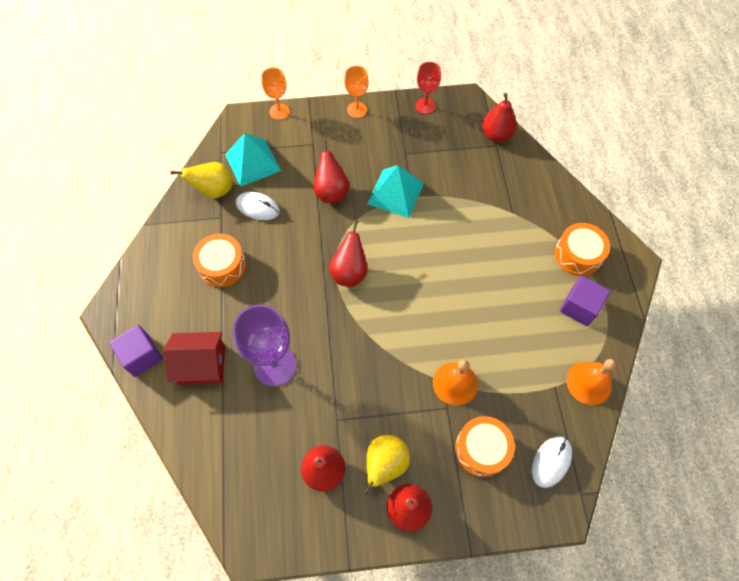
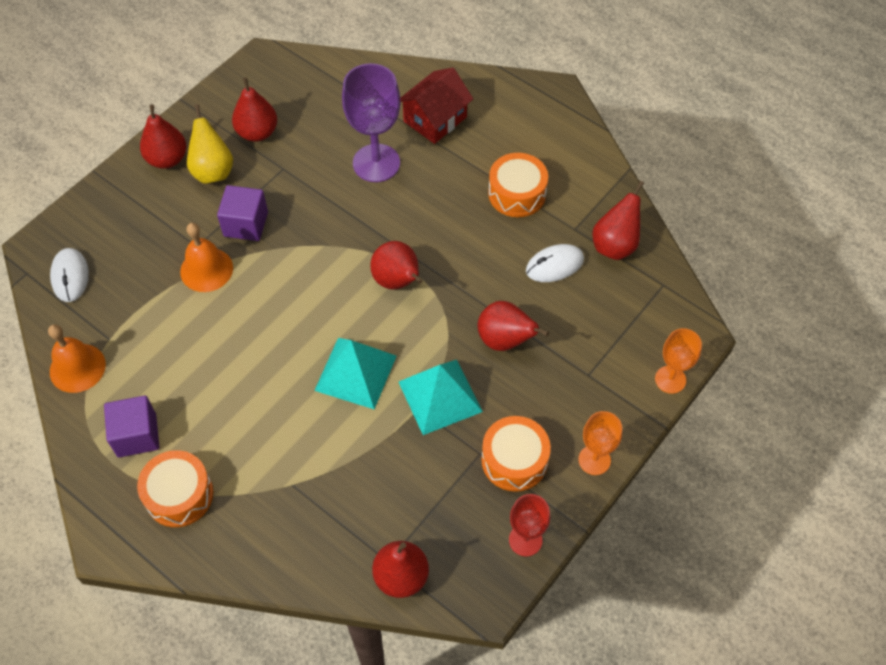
camera: 135 degrees right, 5 degrees down
(142, 356) = (488, 89): purple cube -> purple cube (246, 224)
(214, 190) = (615, 245): yellow pear -> red pear
(253, 162) = (619, 302): turquoise pyramid -> turquoise pyramid (355, 372)
(481, 449) = (140, 240): orange drum -> orange drum (514, 460)

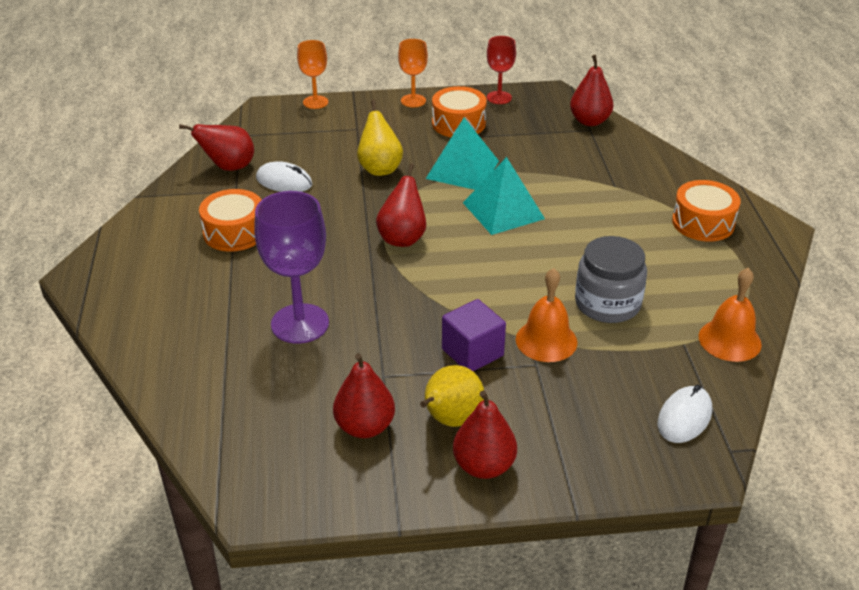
camera: 135 degrees left, 20 degrees down
(137, 435) = (709, 269): purple cube -> none
(190, 335) = (607, 303): none -> grey jar
(435, 119) = (200, 323): red house -> none
(505, 340) = (380, 169): red pear -> yellow pear

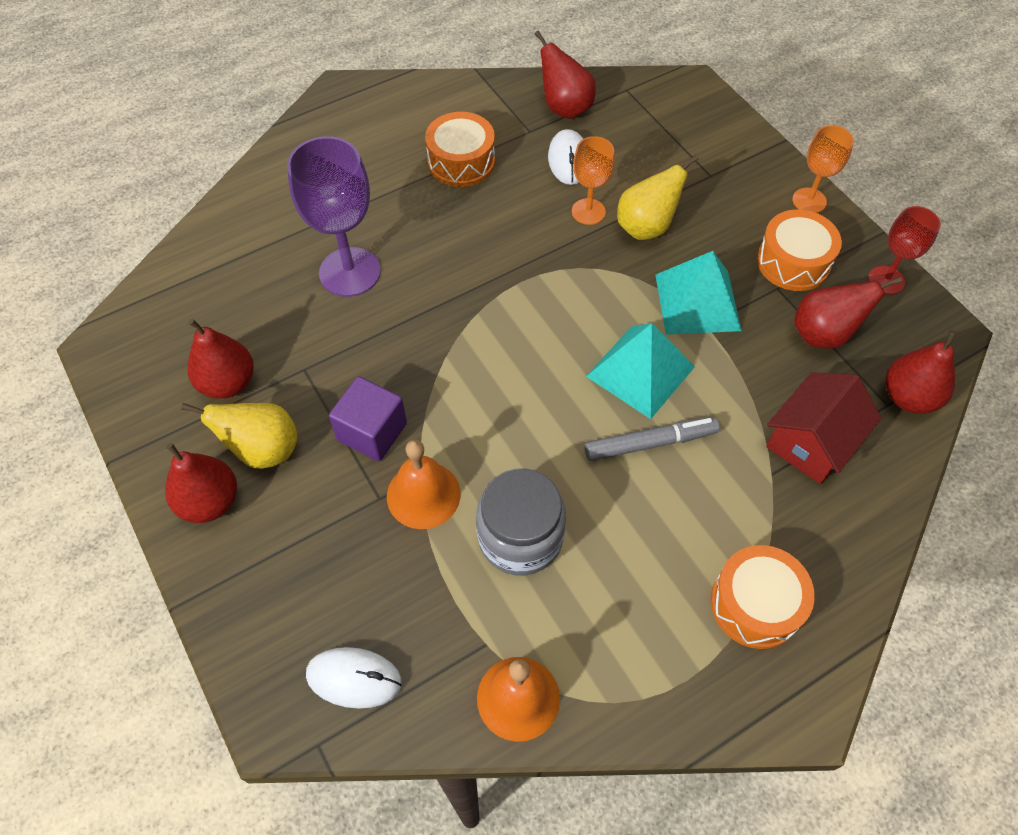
camera: 65 degrees right, 20 degrees up
(315, 102) = (736, 119): orange goblet -> orange goblet (588, 211)
(402, 238) = (531, 298): red pear -> red pear (823, 334)
(564, 225) = (650, 443): none -> grey marker
(600, 164) = (811, 442): none -> red house

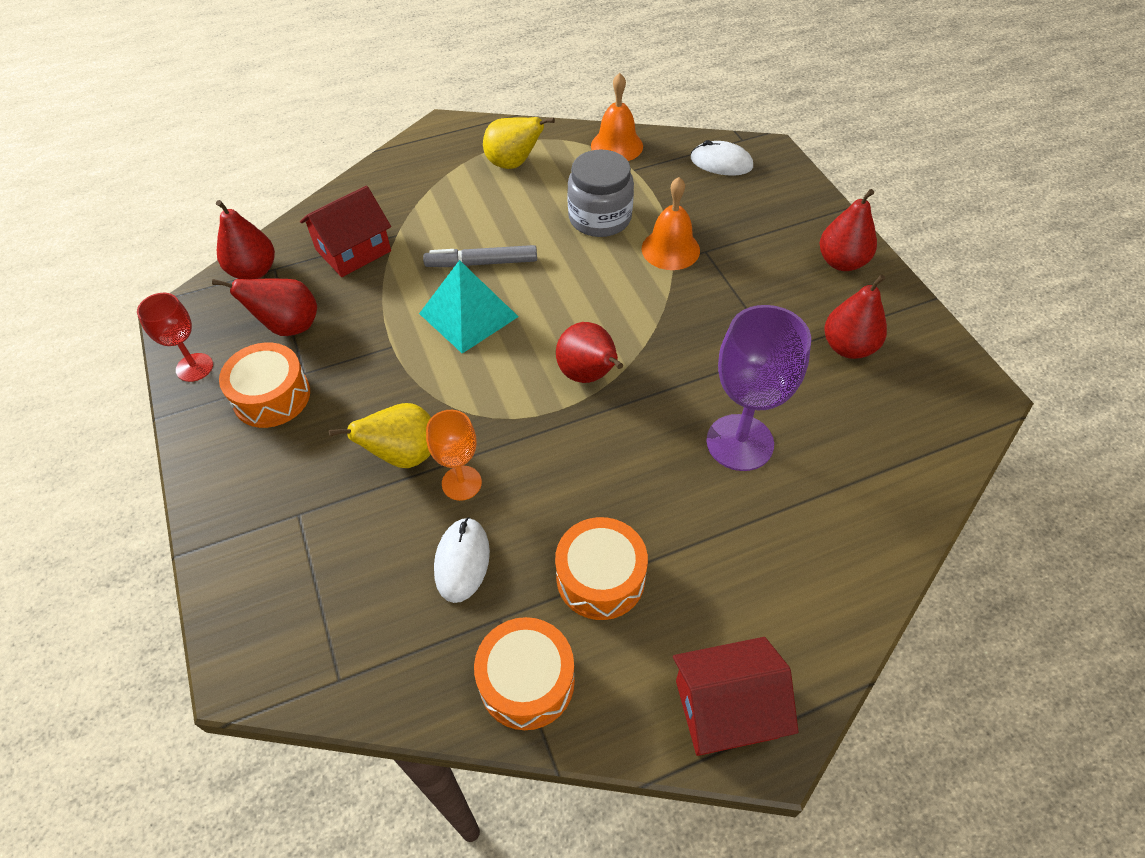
camera: 170 degrees left, 5 degrees down
(263, 450) = (804, 292): yellow pear -> yellow pear (513, 164)
(368, 103) = (726, 709): none -> red house
(372, 432) = (712, 295): purple cube -> none
(564, 108) = (440, 655): red pear -> red pear (589, 375)
(697, 302) = (388, 368): turquoise pyramid -> none
(755, 604) = (448, 170): orange drum -> orange drum (526, 681)
(809, 200) = (207, 464): orange goblet -> none

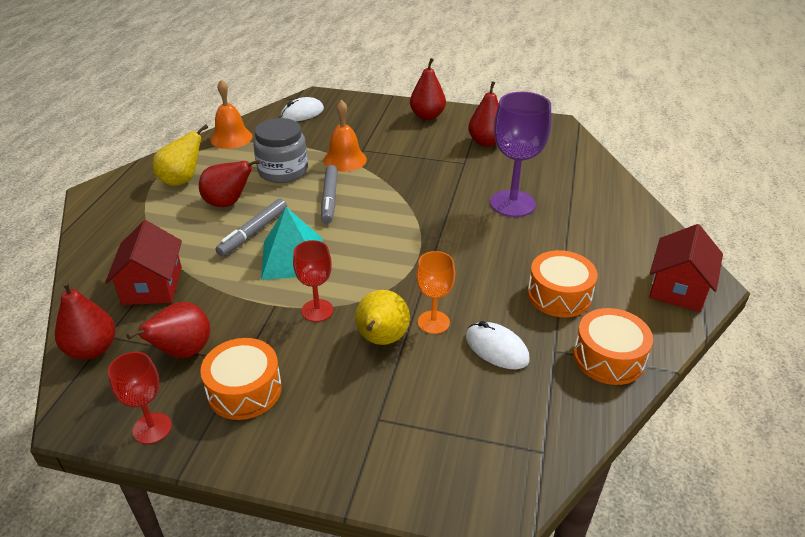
camera: 55 degrees left, 15 degrees down
(408, 381) = (317, 310): none -> red goblet
(588, 281) = (329, 199): none -> grey marker
(589, 375) = (405, 232): red pear -> red pear (228, 203)

